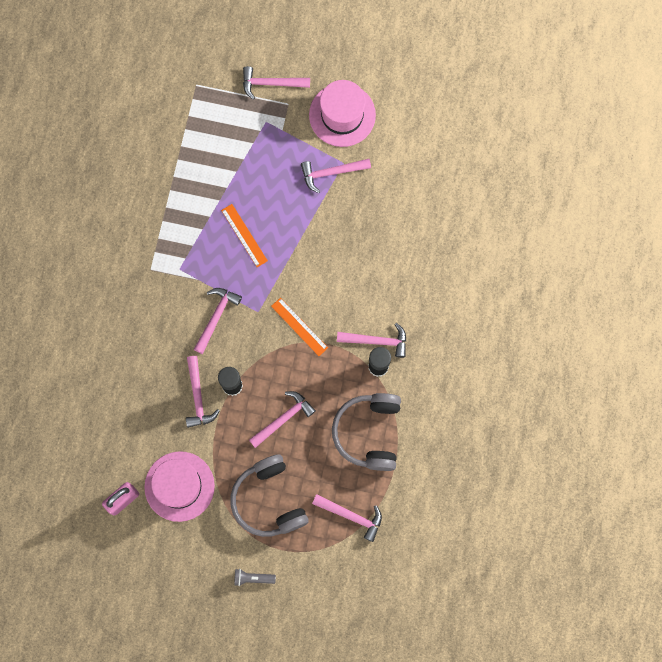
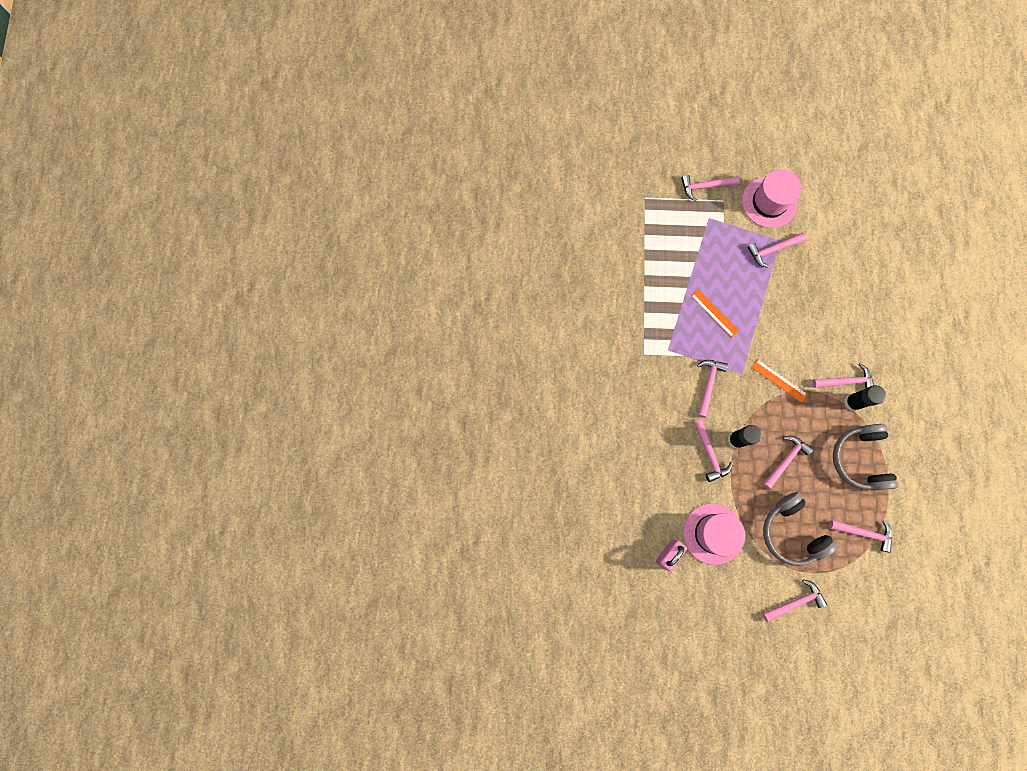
camera: 10 degrees left, 0 degrees up
(253, 578) = (795, 602): grey flashlight -> pink hammer

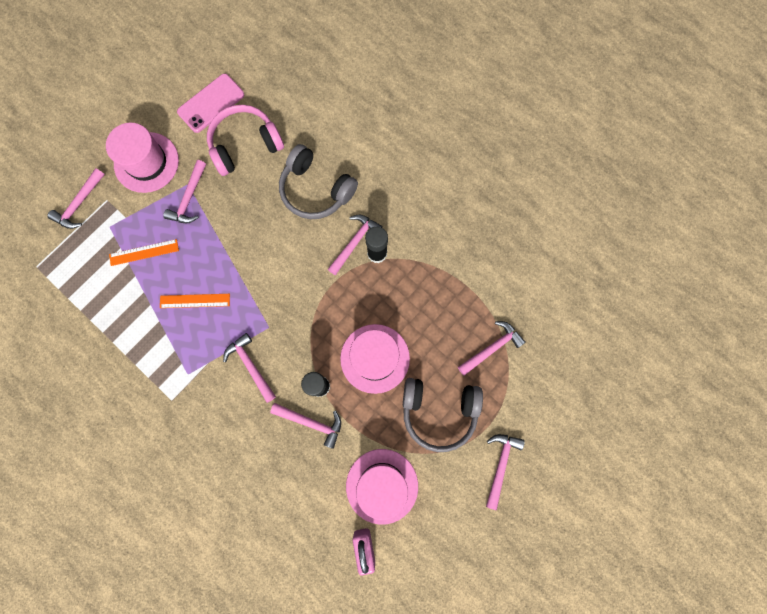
camera: 50 degrees left, 0 degrees up
(779, 380) = (303, 299): orange ruler -> orange ruler (144, 252)
(785, 460) = (375, 358): pink hammer -> pink hat
(839, 253) = (245, 145): none -> pink headphones
(845, 206) = (211, 103): none -> pink phone
(859, 459) = (428, 292): grey headphones -> grey headphones (316, 190)

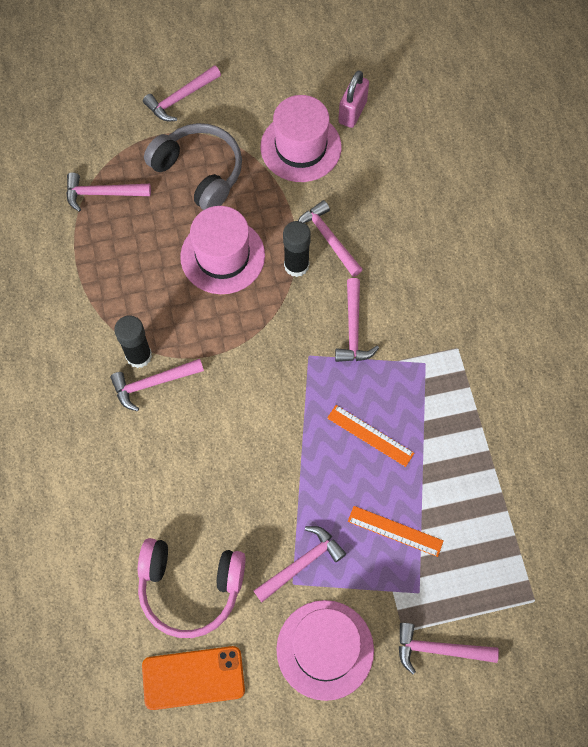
camera: 145 degrees left, 10 degrees down
(80, 203) = (439, 649): pink hammer -> pink hammer turned 150 degrees counterclockwise
(211, 103) = (193, 678): pink phone -> orange phone
(316, 190) = (149, 472): grey headphones -> none

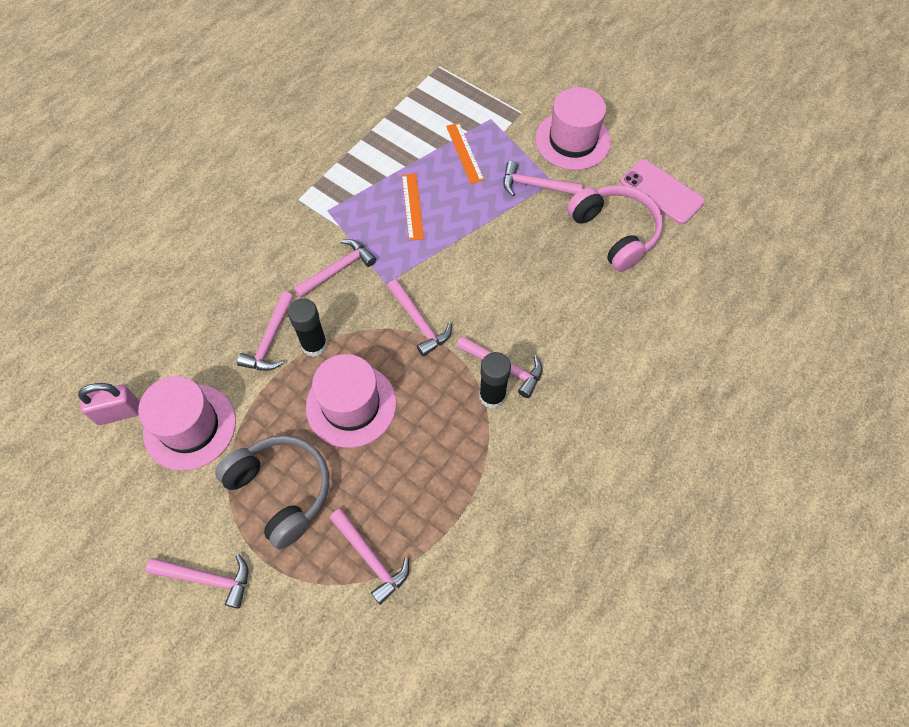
camera: 130 degrees left, 5 degrees down
(193, 678) = (661, 192): orange phone -> pink phone
(199, 172) = (281, 491): grey headphones -> grey headphones turned 135 degrees clockwise
(439, 649) = (513, 90): pink hammer -> pink hammer (419, 322)

